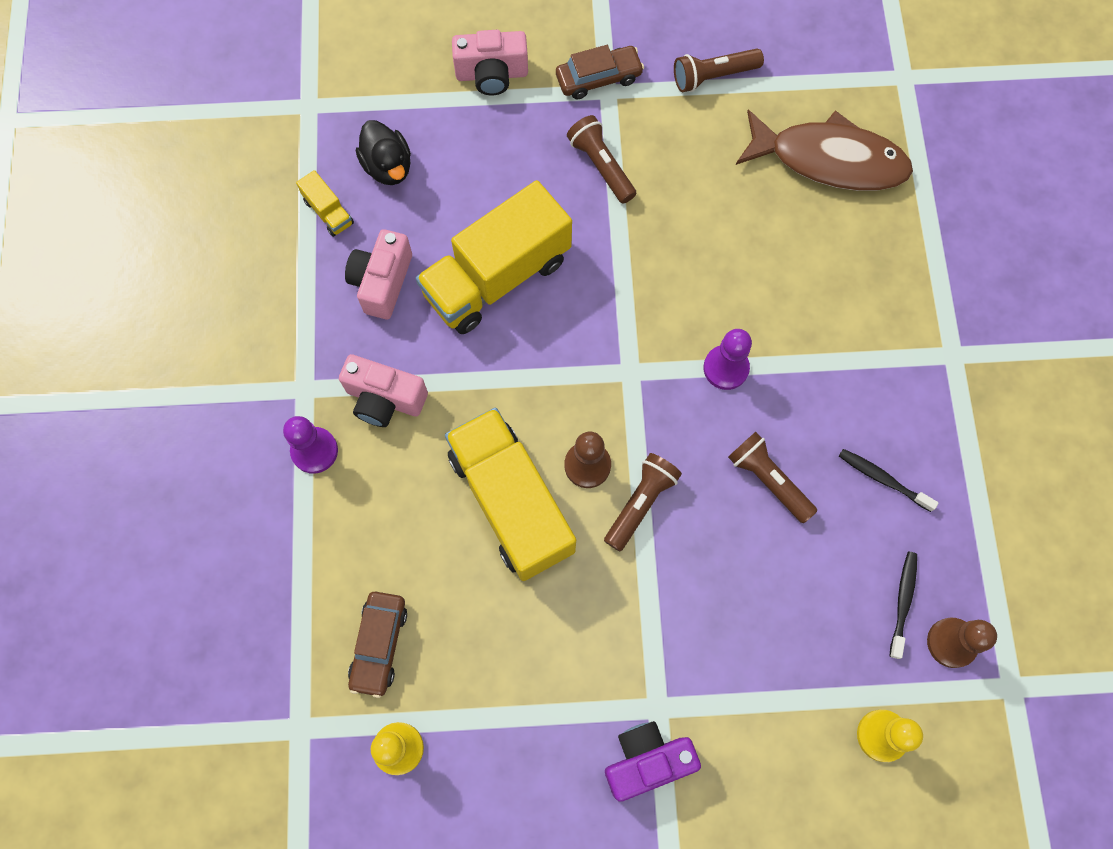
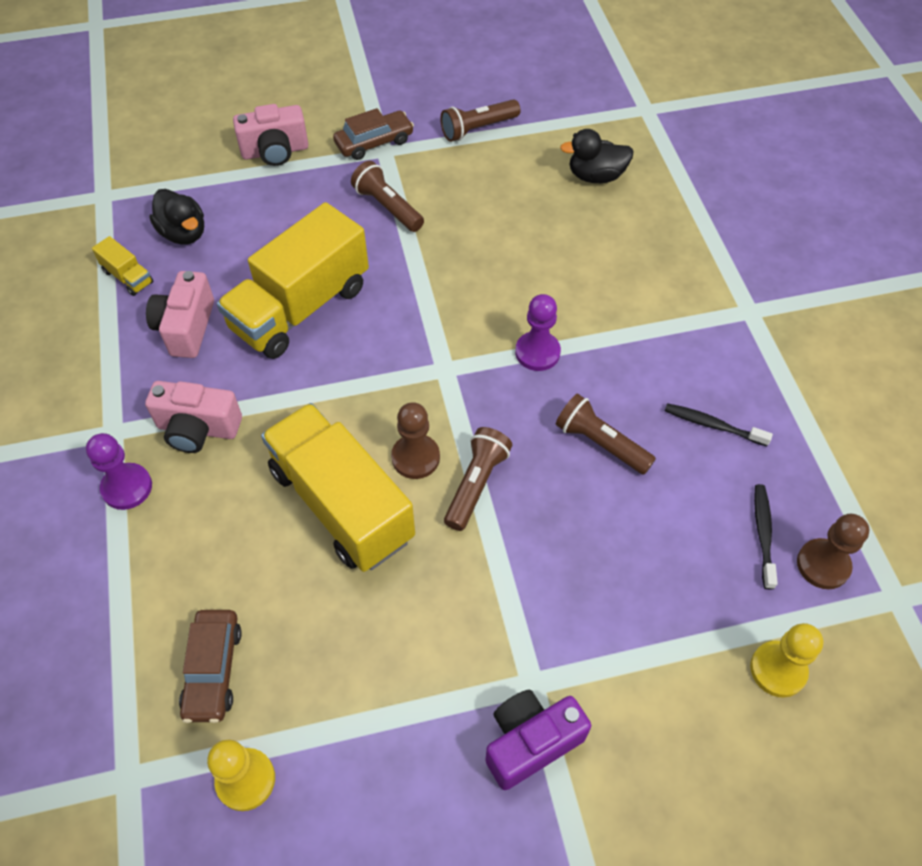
camera: 10 degrees left, 15 degrees down
(829, 160) = (596, 176): brown fish -> black duck

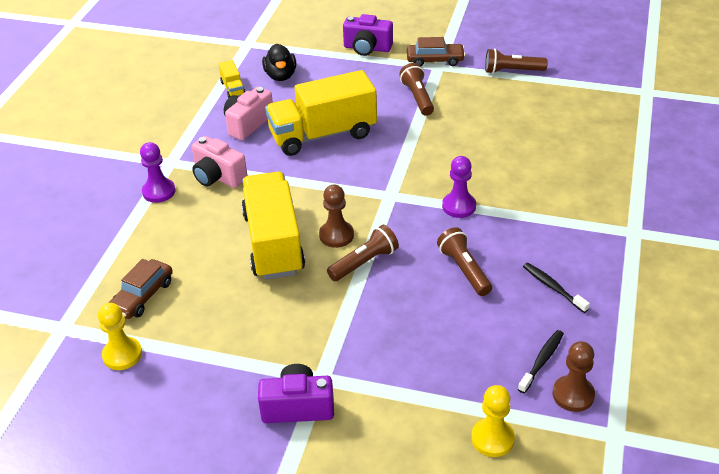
camera: 30 degrees right, 15 degrees down
(275, 151) = (367, 48): pink camera -> purple camera
(596, 176) = (577, 120): black duck -> none

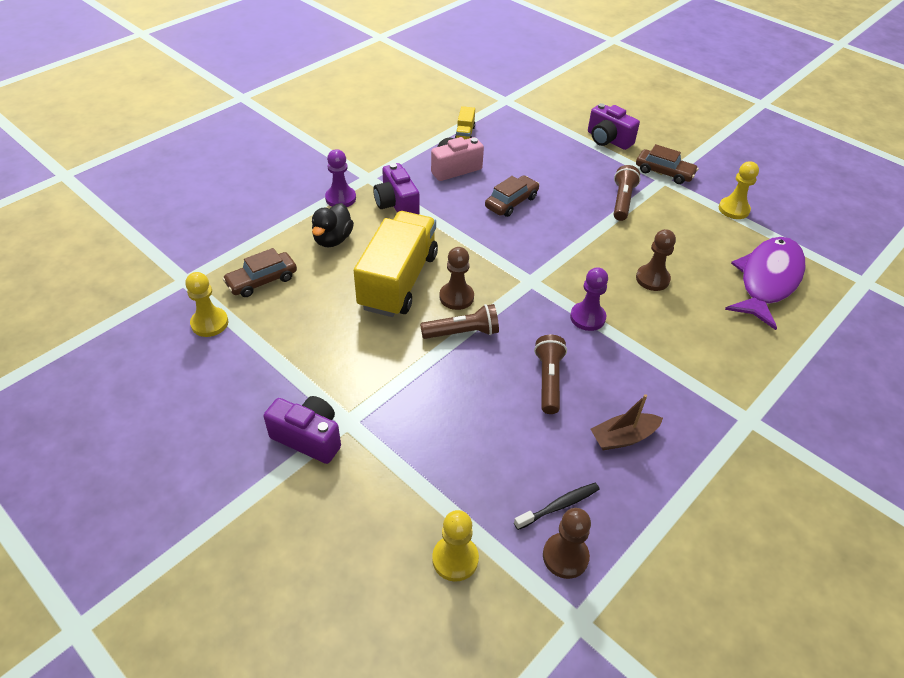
camera: 25 degrees right, 5 degrees up
(218, 176) = (396, 204): pink camera -> purple camera
(280, 76) = (513, 137): black duck -> black duck (333, 239)
(323, 135) = (511, 202): yellow truck -> brown car
(488, 153) = (652, 279): none -> brown pawn
(512, 71) = (733, 209): brown flashlight -> yellow pawn
(553, 287) = (623, 437): black toothbrush -> brown boat
(576, 119) = (767, 280): none -> purple fish

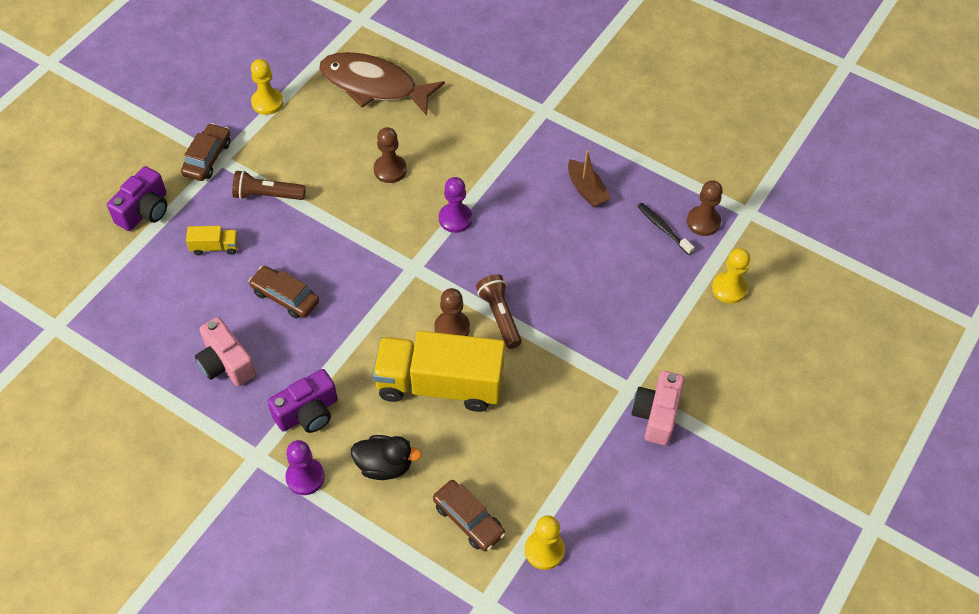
camera: 100 degrees left, 10 degrees up
(308, 438) = (656, 415): purple camera -> pink camera
(465, 134) = (145, 363): yellow truck -> yellow truck (215, 247)
(548, 380) = (541, 243): brown flashlight -> none
(767, 280) = (374, 85): purple fish -> brown fish

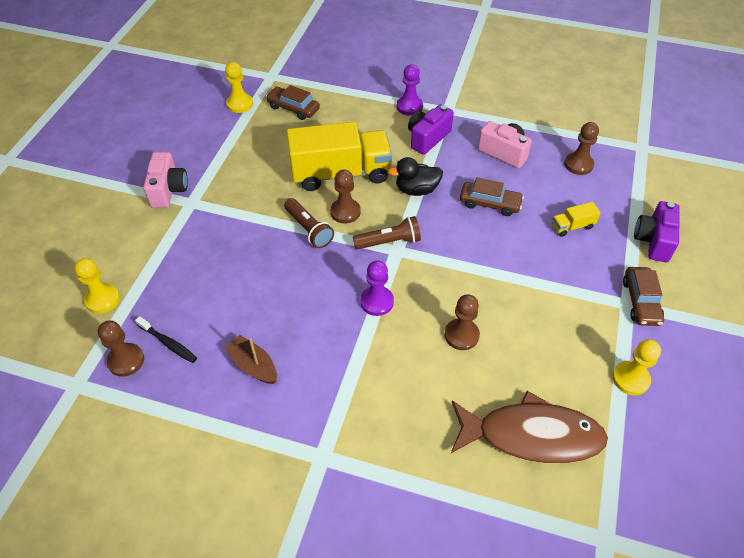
camera: 165 degrees right, 5 degrees down
(149, 322) = (578, 164): none -> brown pawn
(267, 195) = (560, 280): brown flashlight -> brown flashlight (389, 242)
(384, 465) = (360, 122): black duck -> black duck (416, 190)

